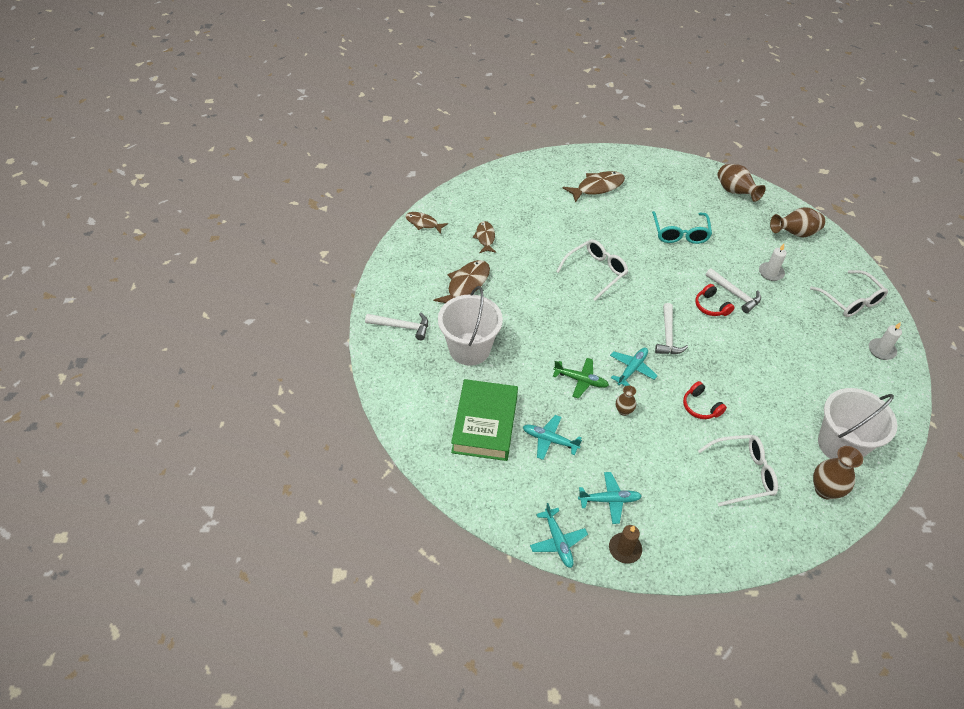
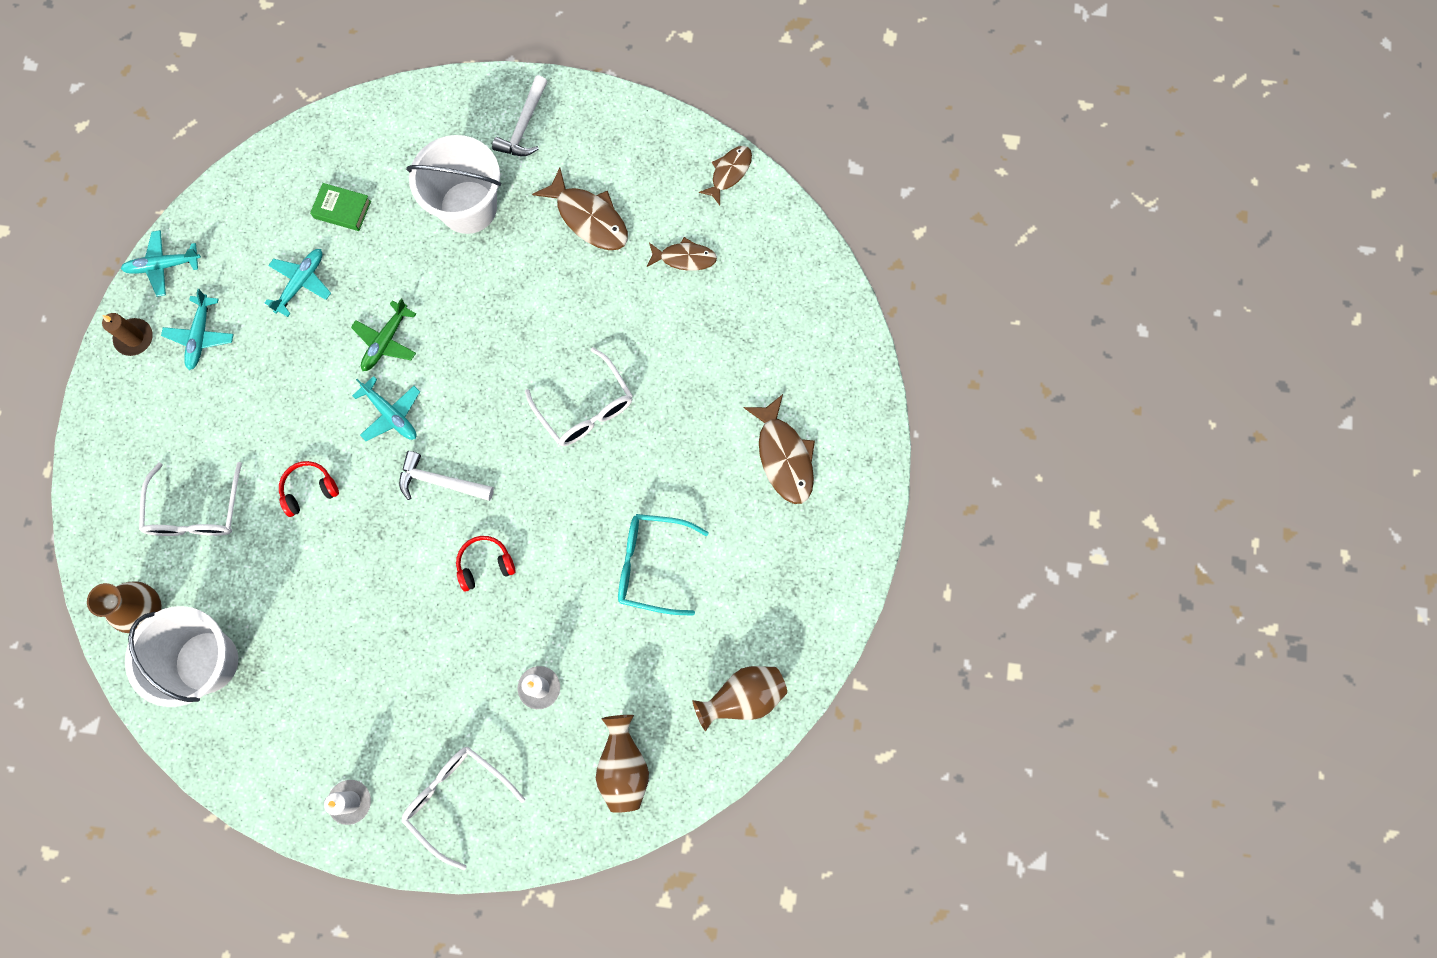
camera: 100 degrees right, 25 degrees up
(485, 424) = (342, 209): green book -> green book, size x0.48
(623, 411) = (325, 385): brown vase -> none
(735, 294) = (504, 611): white hammer -> none
(851, 301) = (457, 798): white glasses -> white glasses turned 60 degrees clockwise

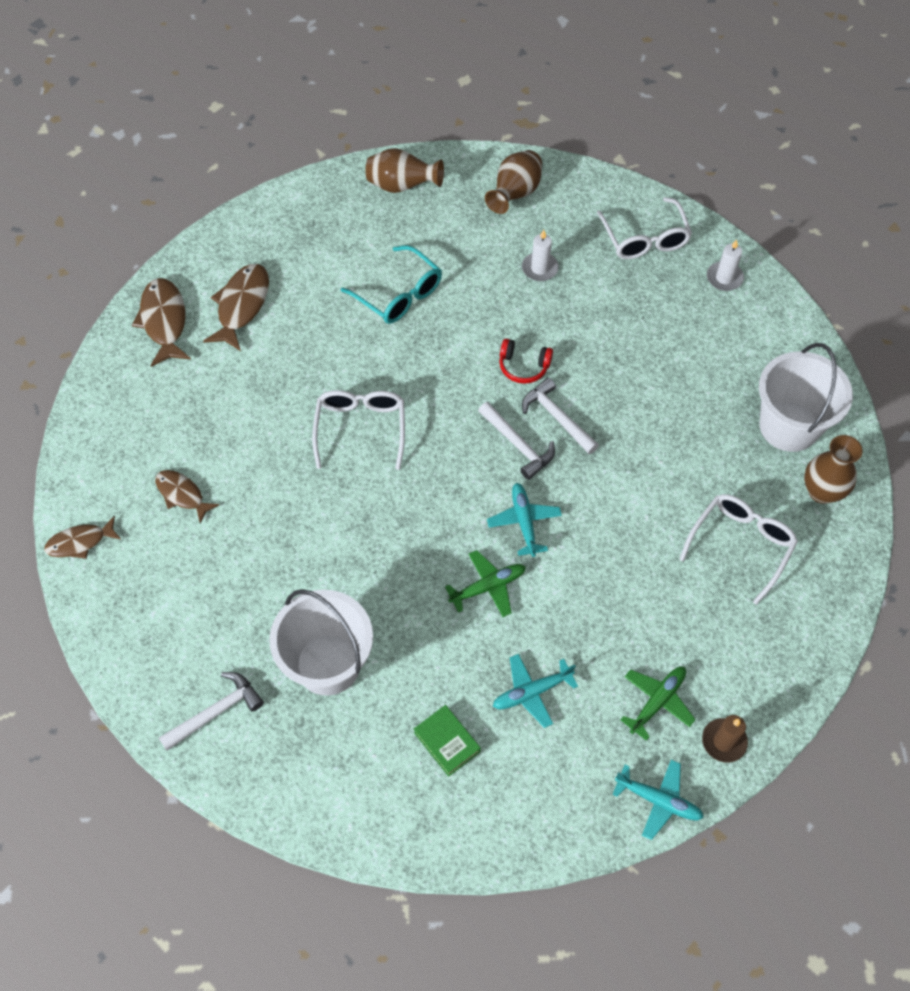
camera: 145 degrees left, 15 degrees down
(201, 335) = (657, 702): turquoise plane -> green plane
(309, 490) = (632, 504): red headphones -> none
(423, 531) = (557, 417): none -> white hammer
(589, 218) = (231, 582): brown fish -> brown fish (164, 321)

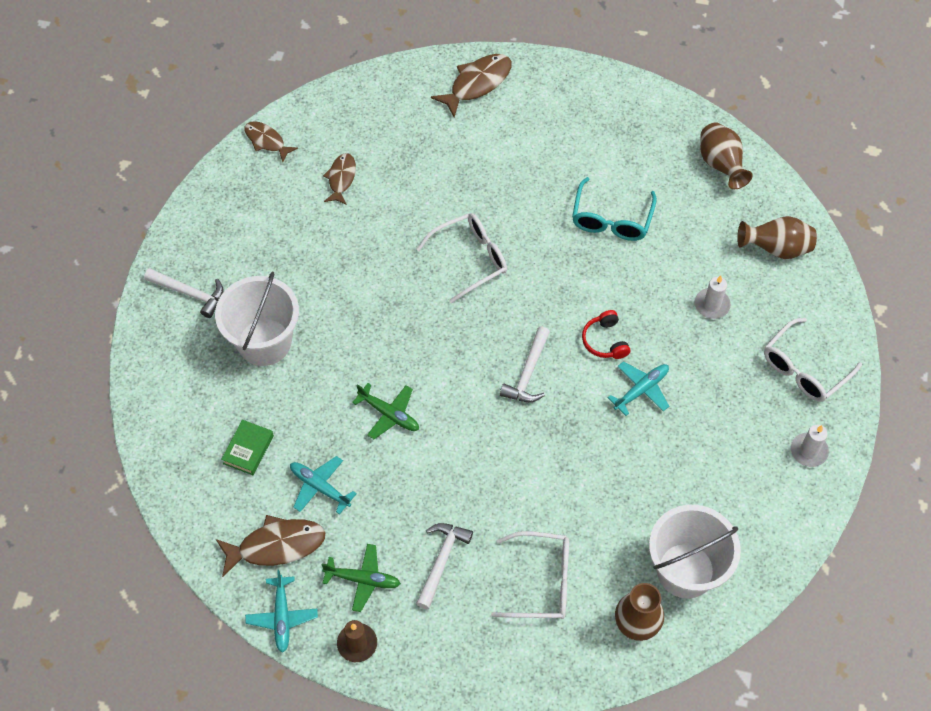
camera: 60 degrees right, 0 degrees up
(242, 305) = (525, 123): brown fish -> brown fish (276, 546)
(524, 522) = (460, 412): turquoise plane -> turquoise plane (641, 390)
(557, 417) = (573, 388): white hammer -> white hammer (441, 561)

